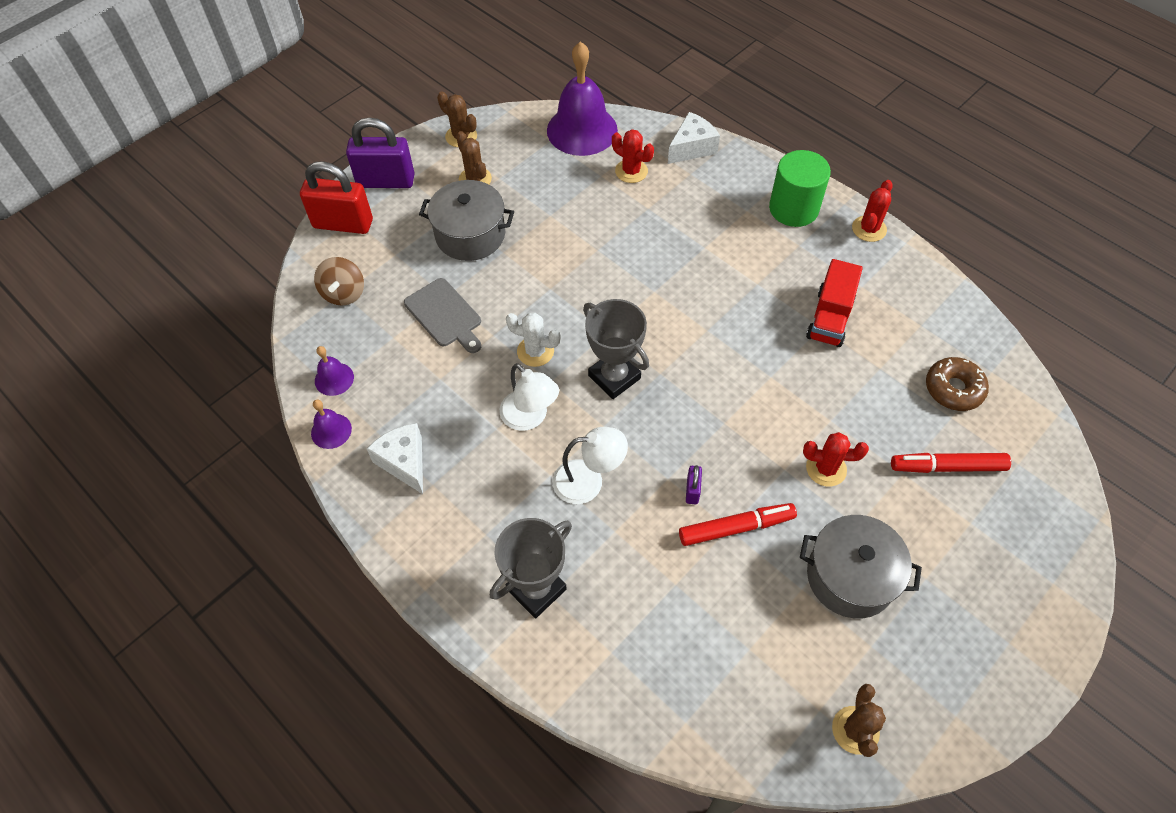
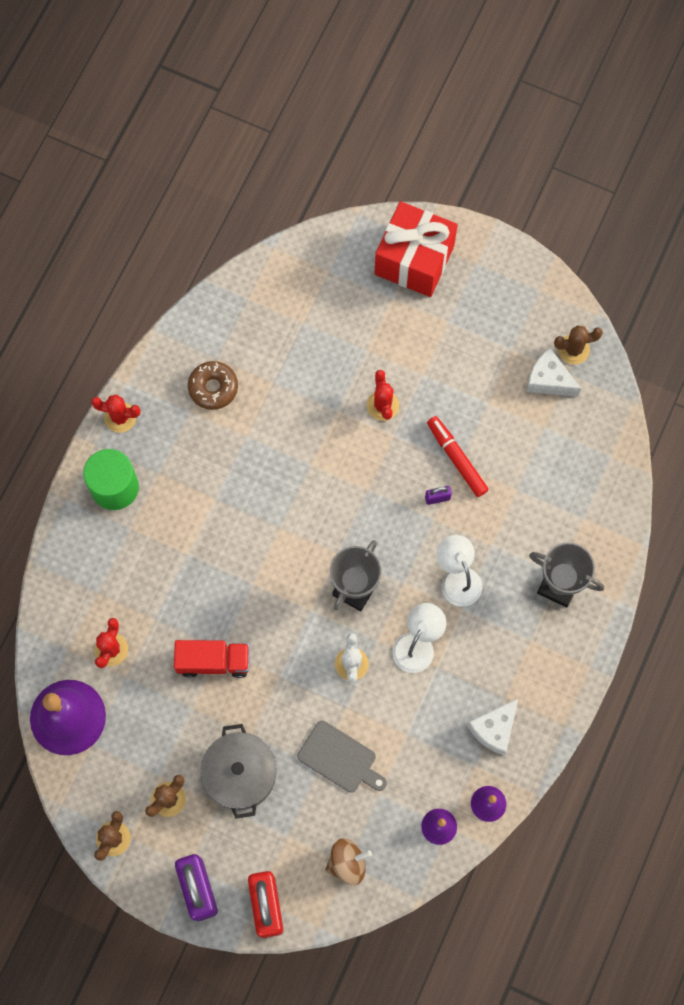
camera: 110 degrees left, 15 degrees up
(445, 315) = (340, 758): grey cutting board -> grey cutting board turned 90 degrees clockwise
(692, 148) = (62, 600): white cheese -> white cheese (548, 380)
(829, 317) = (233, 431): red truck -> red truck (213, 661)
(850, 576) = (466, 372): grey pot -> none
(947, 467) = (350, 320): red marker -> none
(953, 389) = (275, 324): brown donut -> brown donut (213, 388)
(1023, 566) = (414, 260): none -> red gift

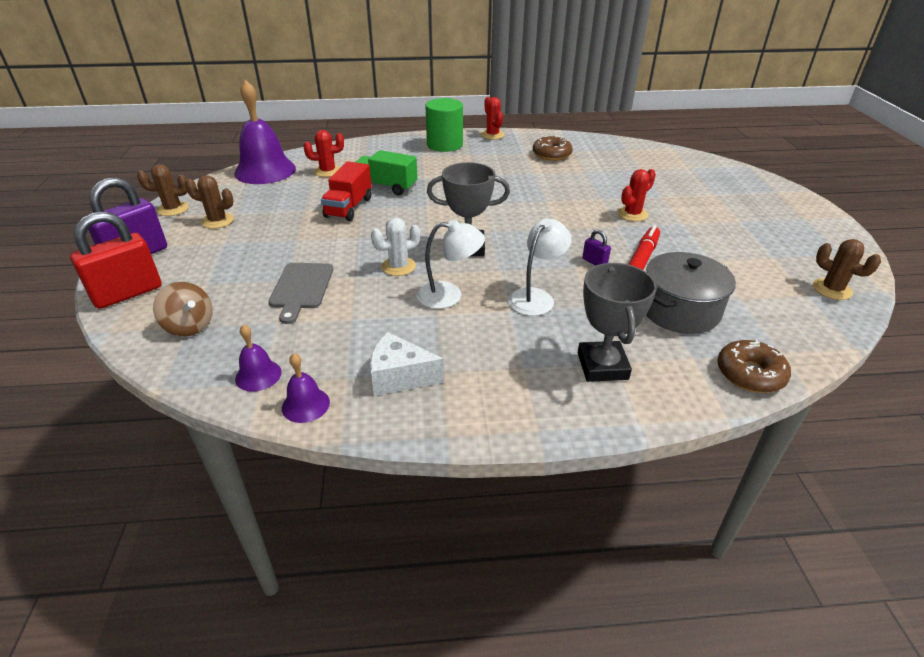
camera: 60 degrees right, 35 degrees down
(187, 604) = (386, 186): none -> green truck
(213, 661) = (349, 207): red truck -> red truck turned 45 degrees clockwise
(240, 774) = (256, 244): grey pot -> grey pot (679, 310)
(414, 260) = (757, 193): red gift -> none
(548, 380) = (782, 285): white cheese -> none
(618, 496) = (750, 374): none -> brown donut

